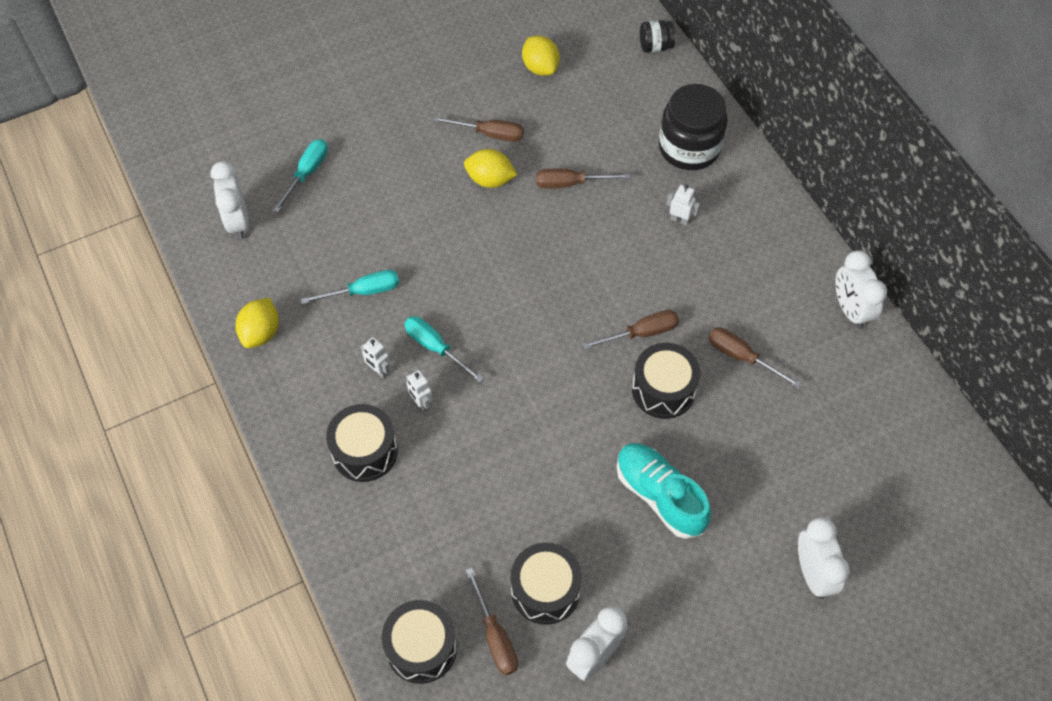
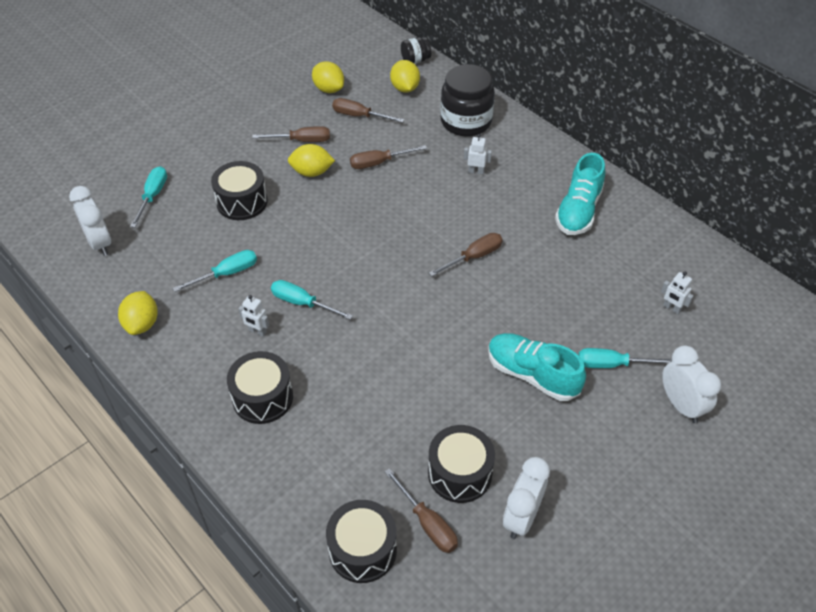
camera: 15 degrees left, 10 degrees down
(421, 403) = (302, 348): white robot -> white robot (671, 308)
(631, 85) = (405, 88): none -> yellow lemon
(663, 389) = (506, 294): black drum -> black drum (242, 202)
(741, 357) = (561, 257): brown screwdriver -> brown screwdriver (359, 116)
(753, 505) = (612, 364): none -> turquoise screwdriver
(783, 300) = (578, 211): none -> turquoise shoe
(850, 310) = (633, 207): white clock -> none

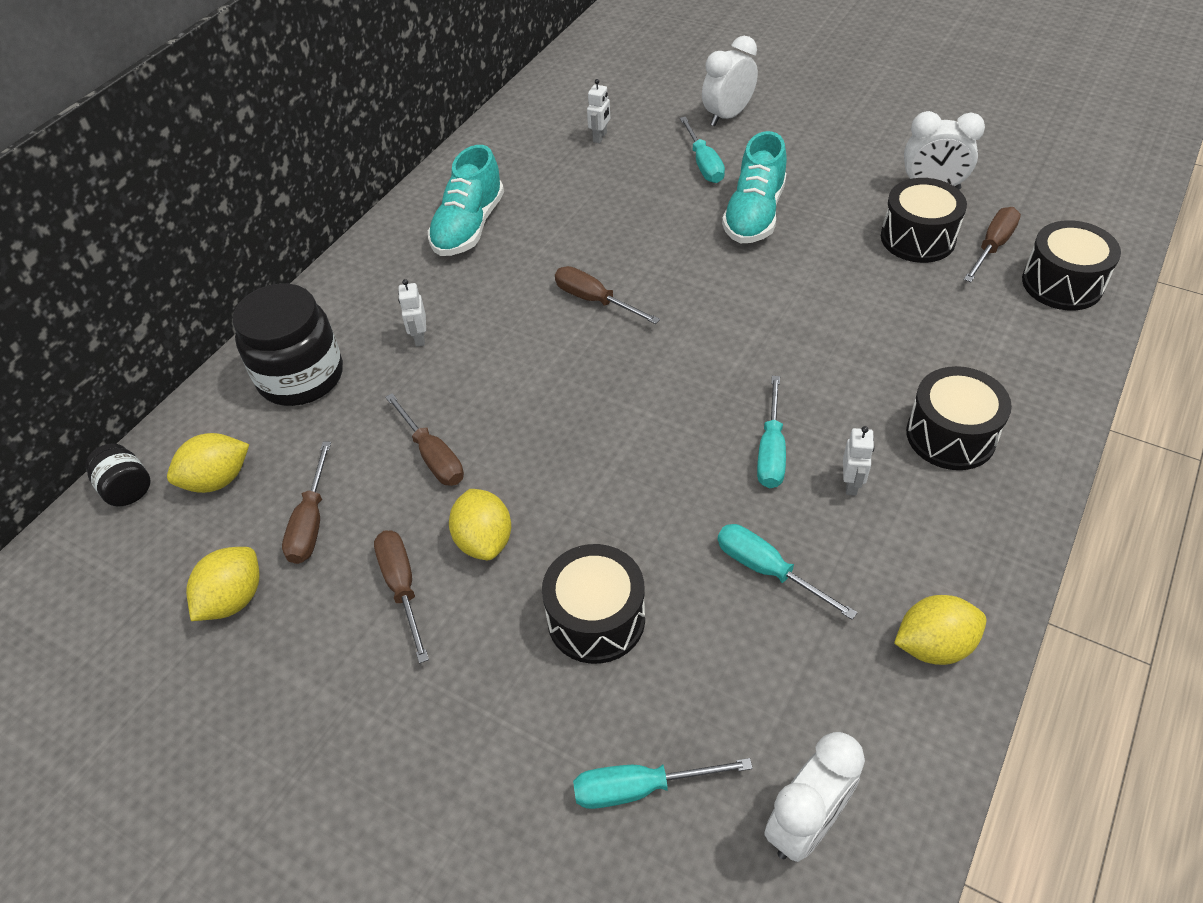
camera: 105 degrees left, 0 degrees up
(578, 211) = (469, 227): turquoise shoe -> turquoise shoe turned 105 degrees clockwise

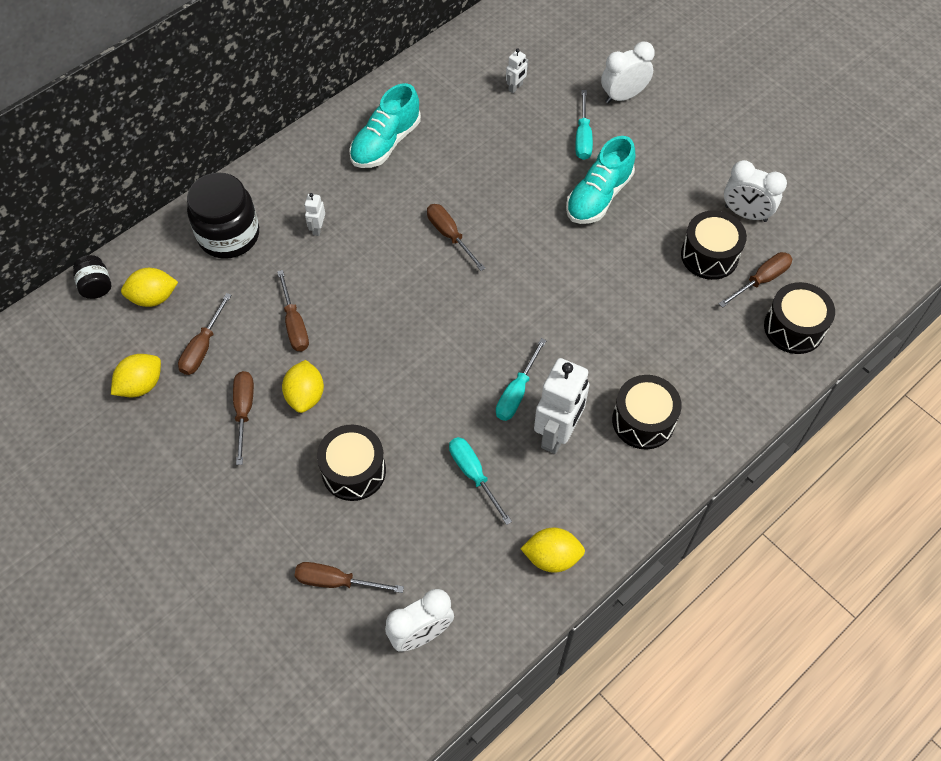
camera: 15 degrees right, 10 degrees up
(640, 788) = (336, 581): turquoise screwdriver -> brown screwdriver
(851, 484) = (557, 434): white robot -> white robot, size x2.24

